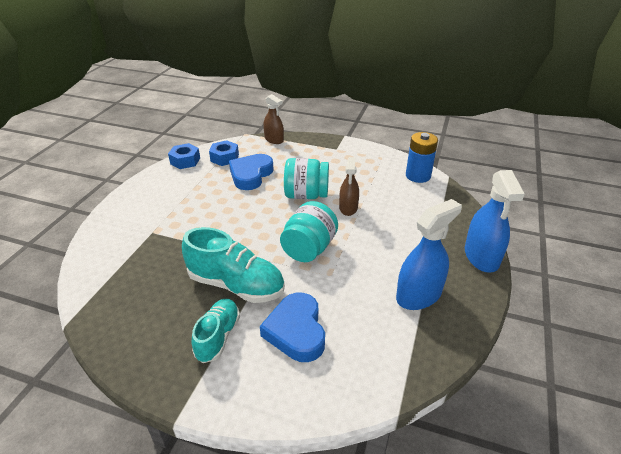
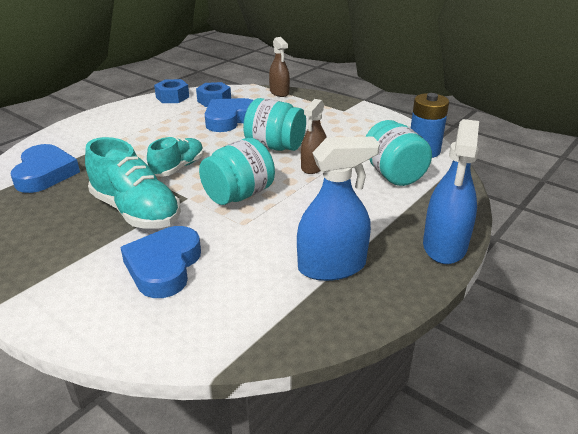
camera: 20 degrees right, 5 degrees down
(126, 267) = (45, 174): none -> blue heart
(218, 336) = (81, 252): turquoise shoe -> turquoise shoe (178, 167)
(410, 202) = (393, 174): none -> turquoise jar

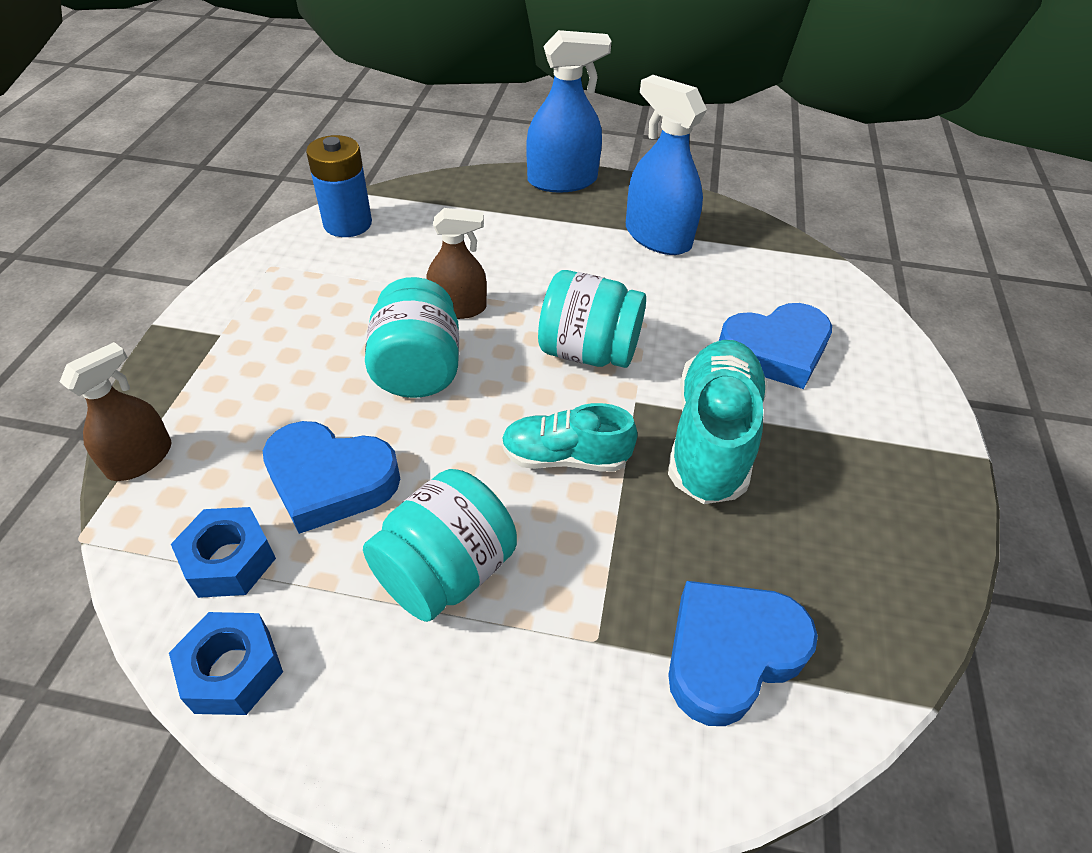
camera: 120 degrees left, 15 degrees up
(393, 174) = (435, 235): turquoise jar -> turquoise jar (445, 571)

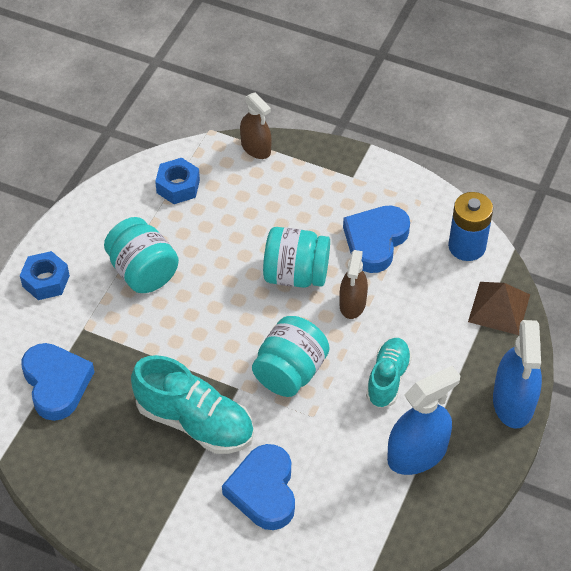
camera: 105 degrees right, 5 degrees up
(233, 670) = (118, 189): blue nut -> blue nut (46, 281)
(330, 480) = (217, 227): blue heart -> blue heart (375, 241)
(438, 196) = (499, 308): none -> brown pyramid
(565, 457) = (202, 339): turquoise shoe -> turquoise shoe (388, 379)

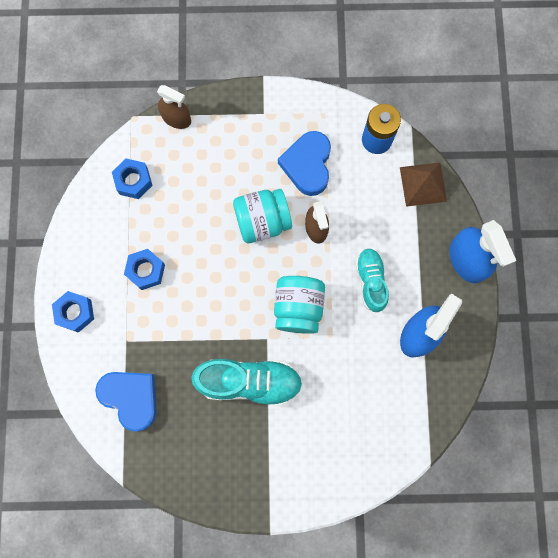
camera: 25 degrees left, 25 degrees up
(143, 272) = (146, 271): turquoise jar -> blue nut
(263, 491) = (326, 414): blue heart -> none

